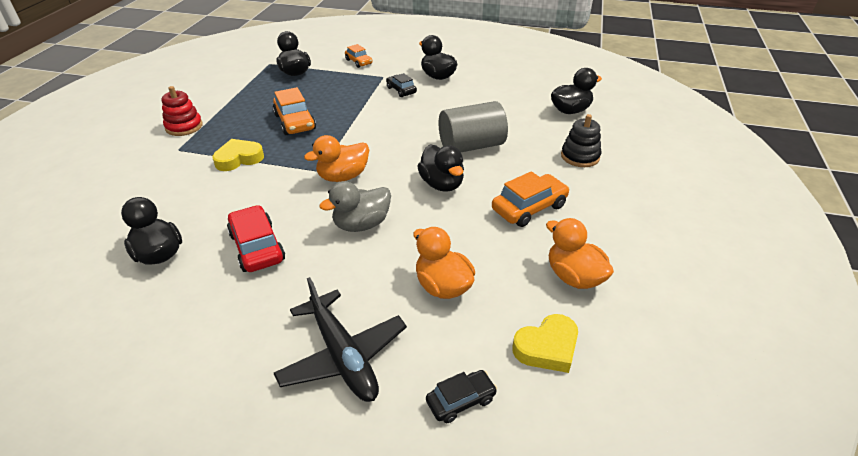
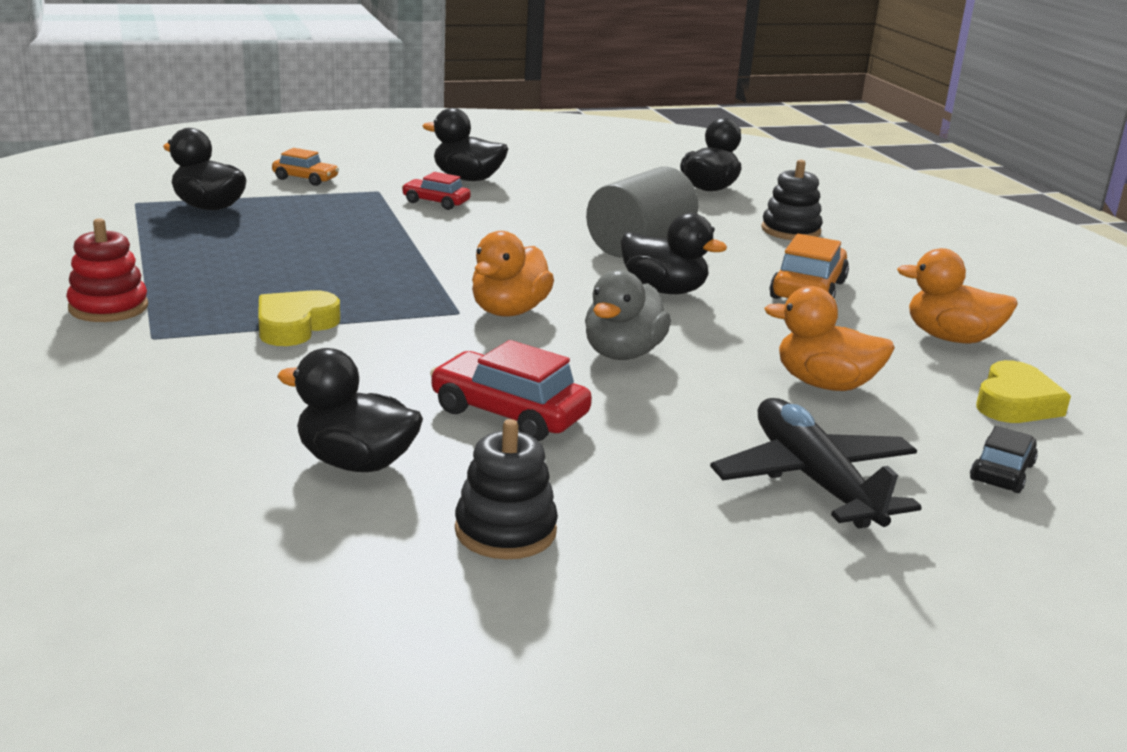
camera: 35 degrees left, 15 degrees down
(161, 324) = (505, 531): none -> black stacking toy
(295, 122) = (319, 266): orange car -> none
(343, 356) = (814, 480): black plane -> black plane turned 135 degrees counterclockwise
(401, 90) = (436, 202): black car -> red car

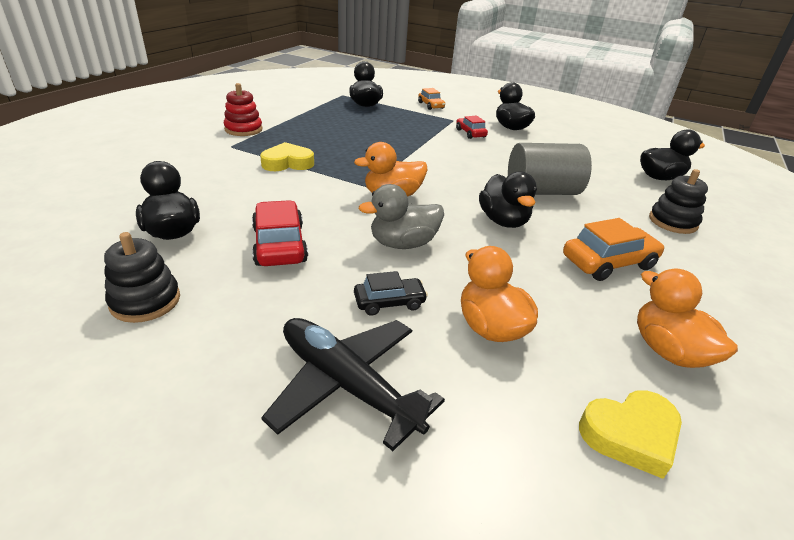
camera: 45 degrees right, 10 degrees up
(814, 480) = (347, 384): black plane -> black plane turned 75 degrees counterclockwise
(1001, 472) = (497, 482): black car -> black car (389, 302)

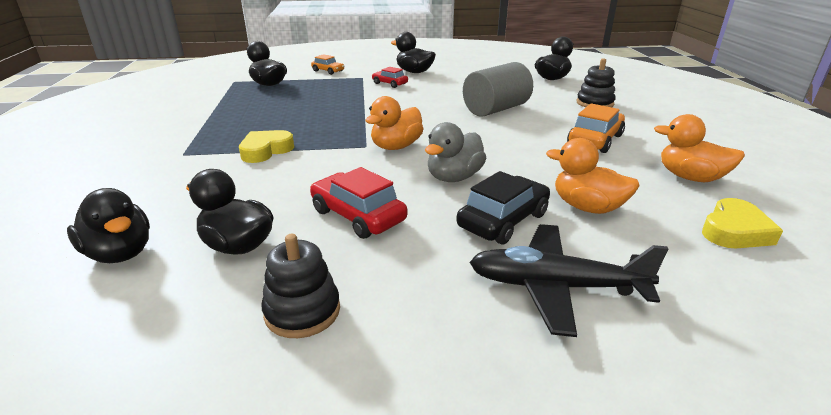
camera: 30 degrees left, 5 degrees down
(243, 129) = (174, 136): red stacking toy -> none
(389, 302) = (503, 220): black car -> black car, size x1.62
(503, 221) = (499, 137): black duck -> black duck (120, 253)

